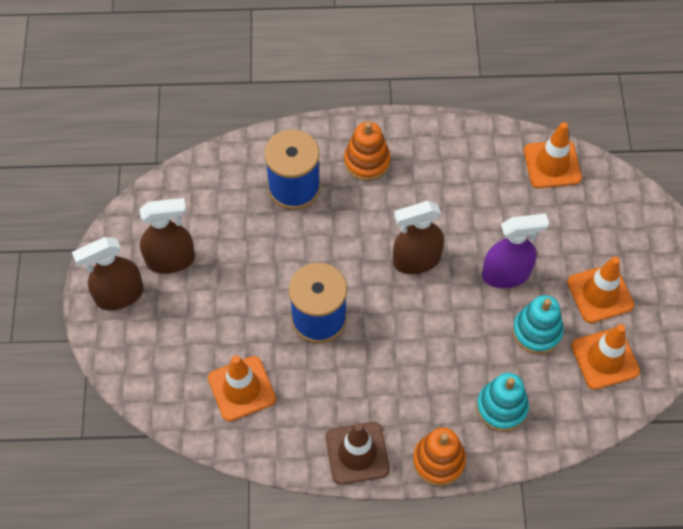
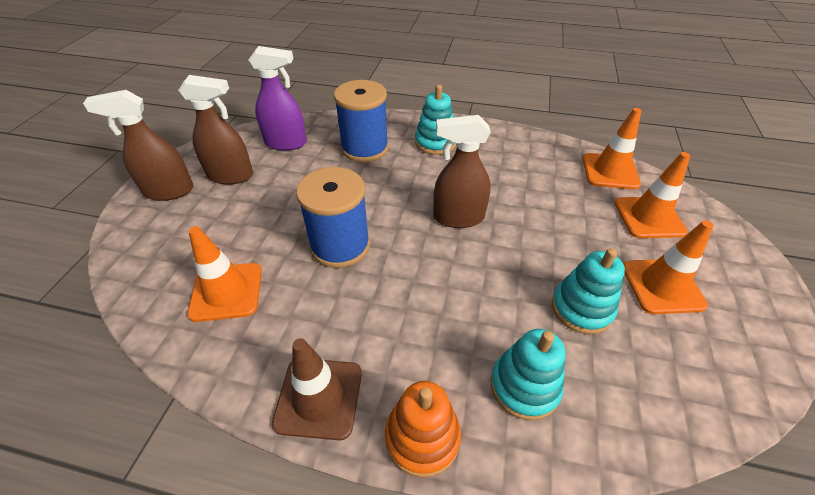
camera: 15 degrees right, 15 degrees down
(367, 161) = (435, 142): orange stacking toy -> turquoise stacking toy
(506, 274) = (552, 247): purple spray bottle -> purple spray bottle (286, 143)
(605, 359) = (671, 358): orange traffic cone -> orange traffic cone (649, 217)

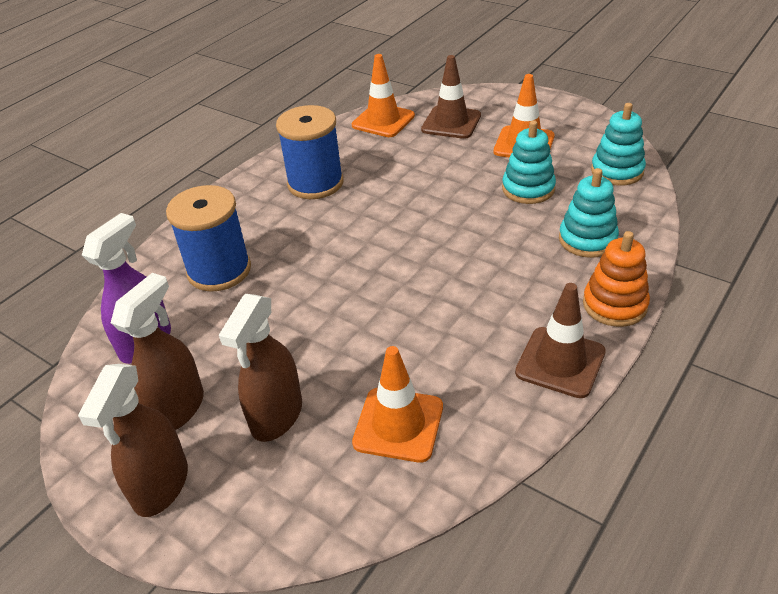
camera: 65 degrees left, 5 degrees down
(340, 245) = (377, 319): blue spool -> blue spool (315, 183)
(435, 142) = (254, 213): turquoise stacking toy -> turquoise stacking toy (617, 171)
(458, 217) = (386, 226): brown spray bottle -> brown spray bottle (276, 416)
(649, 217) = (451, 123): orange traffic cone -> brown traffic cone

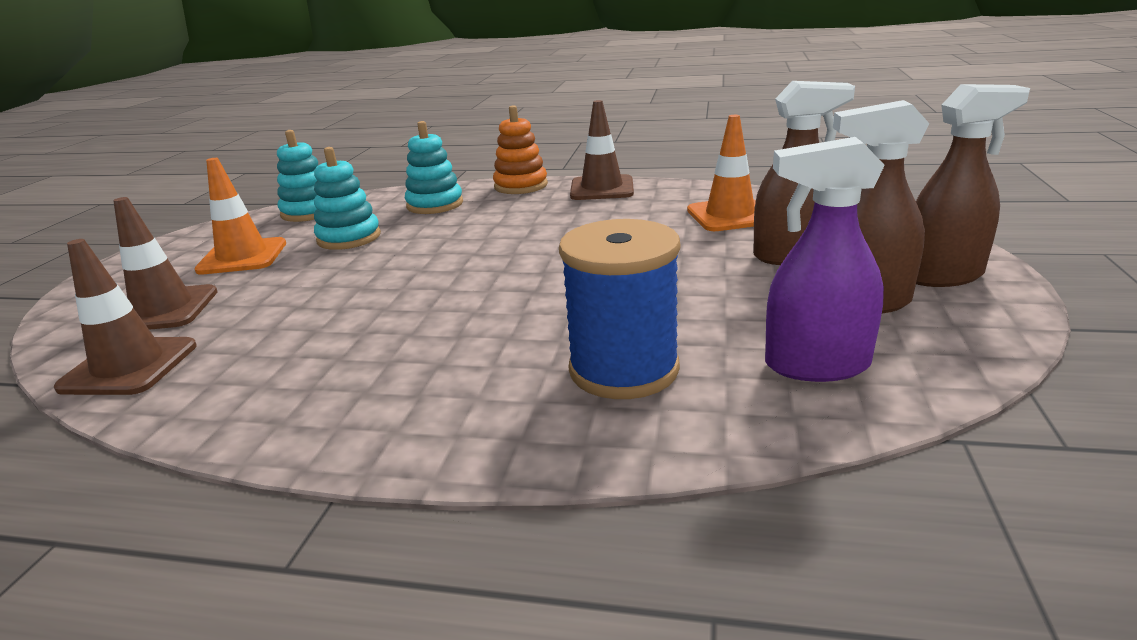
camera: 115 degrees left, 15 degrees down
(315, 183) = (351, 367): blue spool -> none
(383, 121) = (129, 367): orange traffic cone -> brown traffic cone

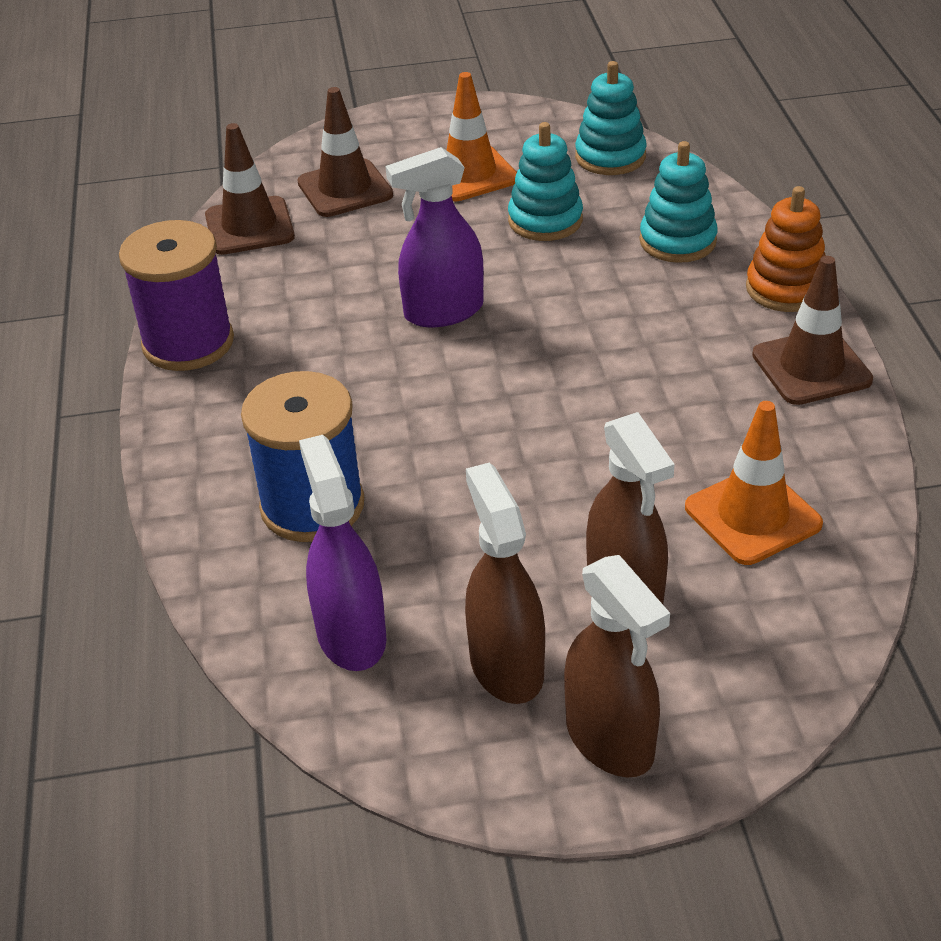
camera: 70 degrees right, 15 degrees up
(277, 426) = (188, 343): none -> purple spool
(409, 284) = (443, 311): none -> purple spray bottle

